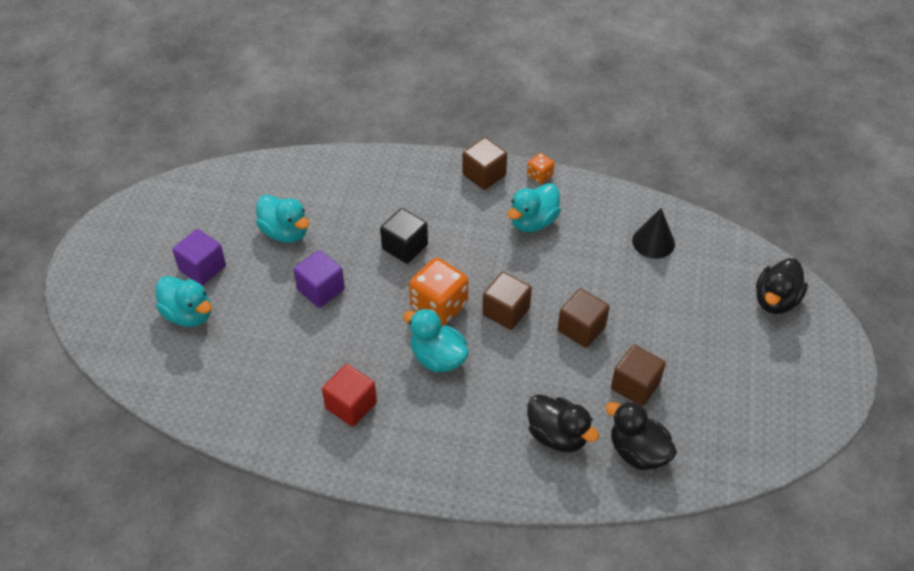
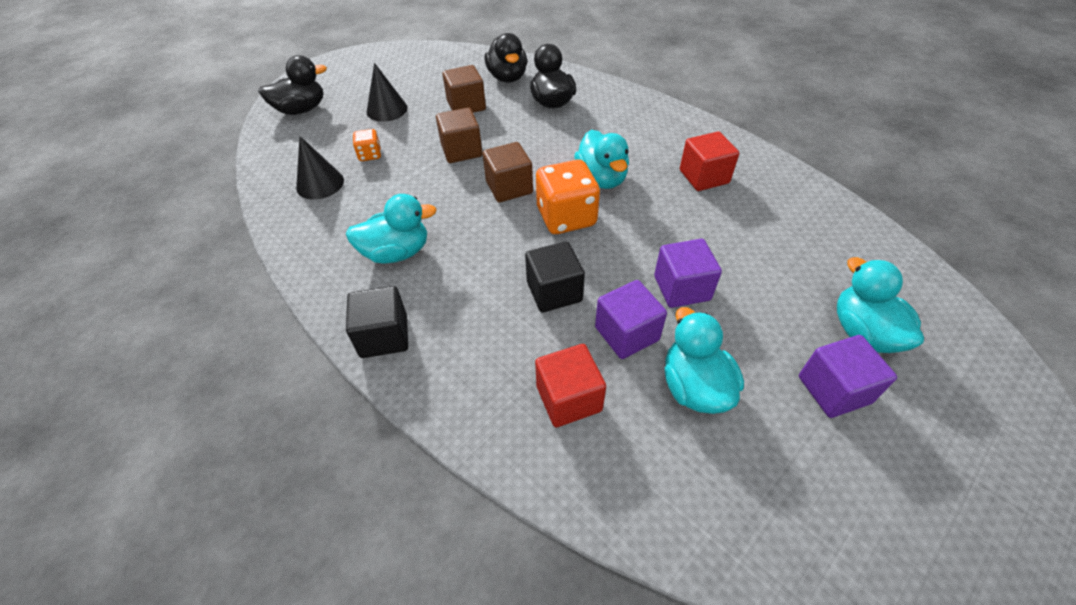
camera: 145 degrees left, 0 degrees up
(341, 243) = (626, 333): none -> purple cube
(353, 195) = (569, 398): none -> red cube
(484, 175) = (384, 336): brown cube -> black cube
(540, 176) = (328, 300): orange dice -> orange dice (370, 155)
(701, 341) = (387, 109): none -> black cone

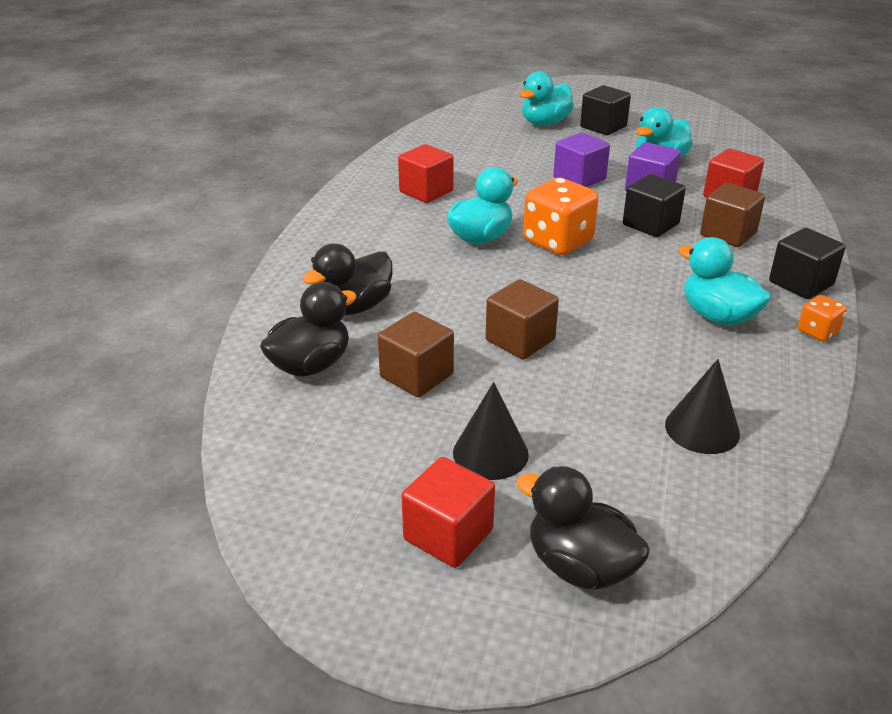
camera: 120 degrees left, 15 degrees down
(356, 85) = (448, 535): none -> red cube
(370, 155) = (605, 413): orange dice -> orange dice (817, 332)
(509, 187) = (550, 285): brown cube -> brown cube (728, 234)
(834, 389) = (603, 127): purple cube -> black cube

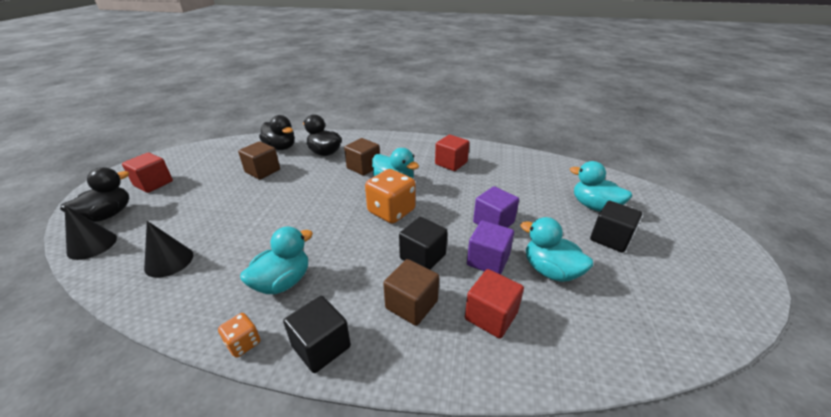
camera: 85 degrees right, 0 degrees up
(490, 453) = (195, 191): black cone -> black cone (92, 245)
(520, 340) = (282, 198): brown cube -> brown cube (363, 167)

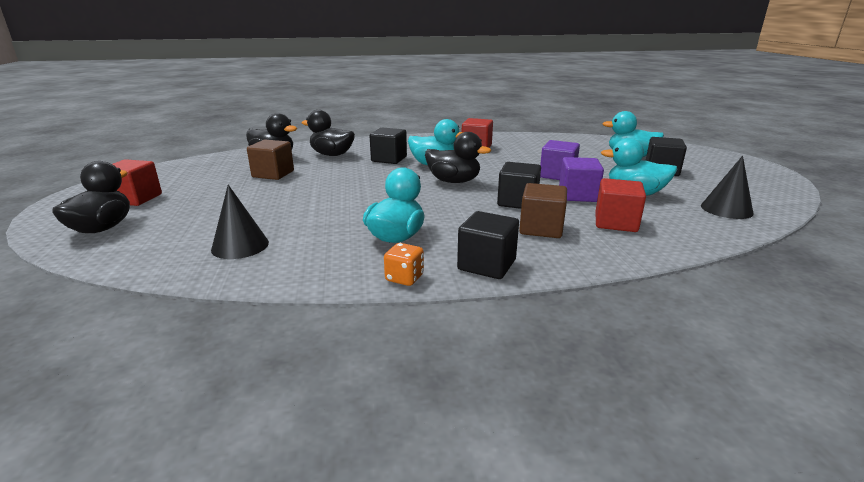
camera: 20 degrees left, 10 degrees down
(92, 245) = (113, 251): black cone -> black cone (726, 209)
(363, 167) = (389, 159): brown cube -> black cube
(391, 211) = (454, 181): orange dice -> black duck

